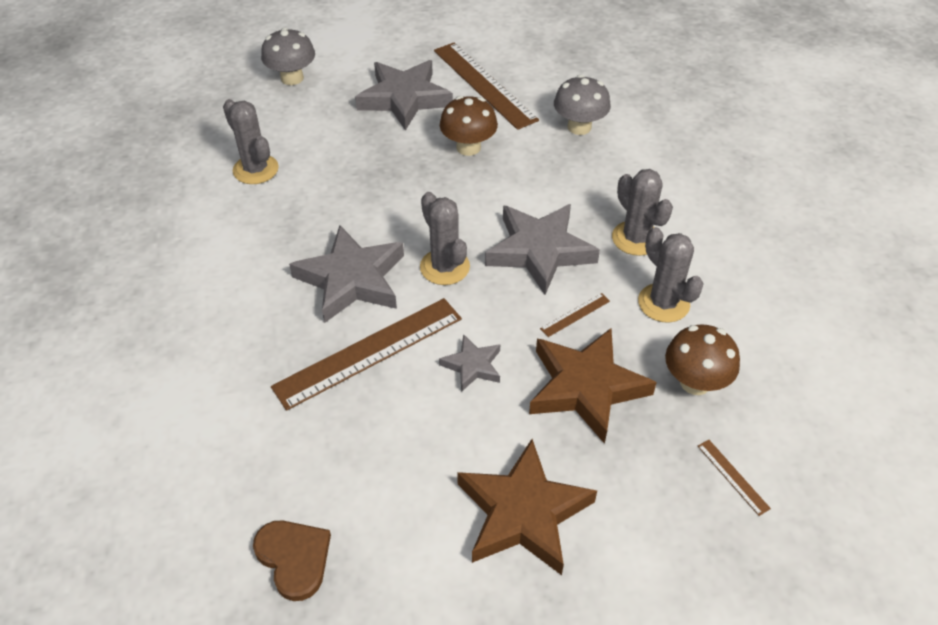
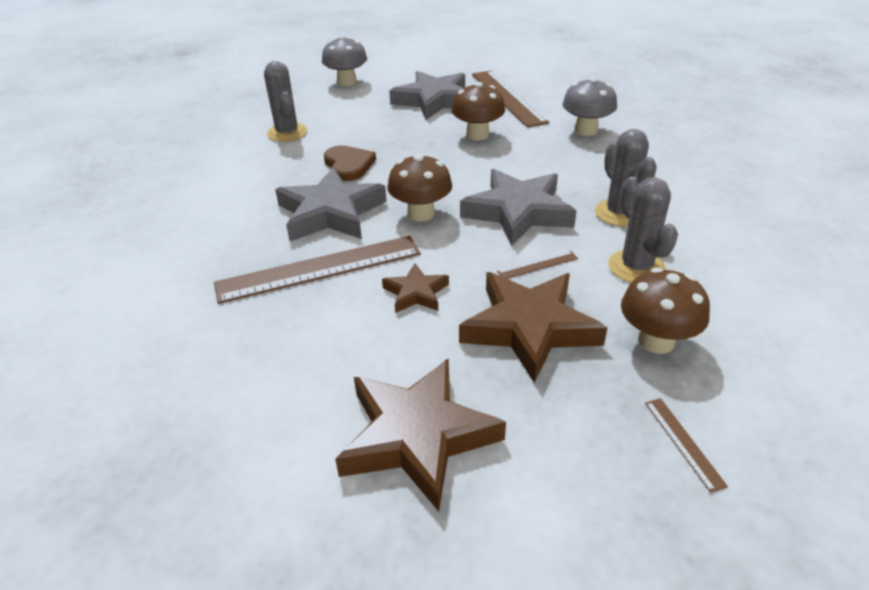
camera: 15 degrees right, 10 degrees down
(294, 558) = (153, 435): brown heart -> brown heart (348, 165)
(444, 267) = (421, 214): grey cactus -> brown mushroom
(472, 366) = (416, 293): grey star -> brown star

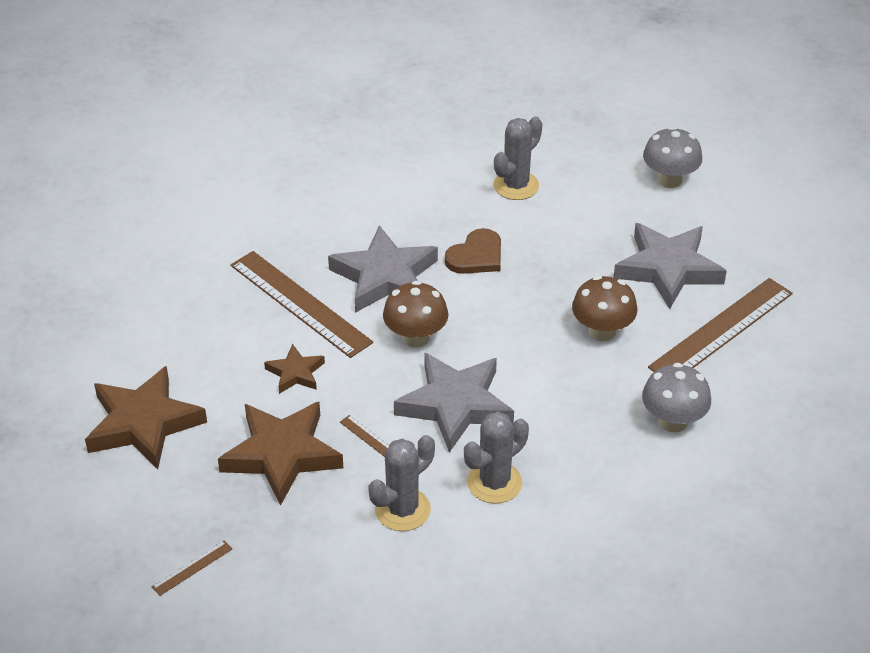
camera: 65 degrees right, 5 degrees up
(656, 341) = (300, 538): brown mushroom -> none

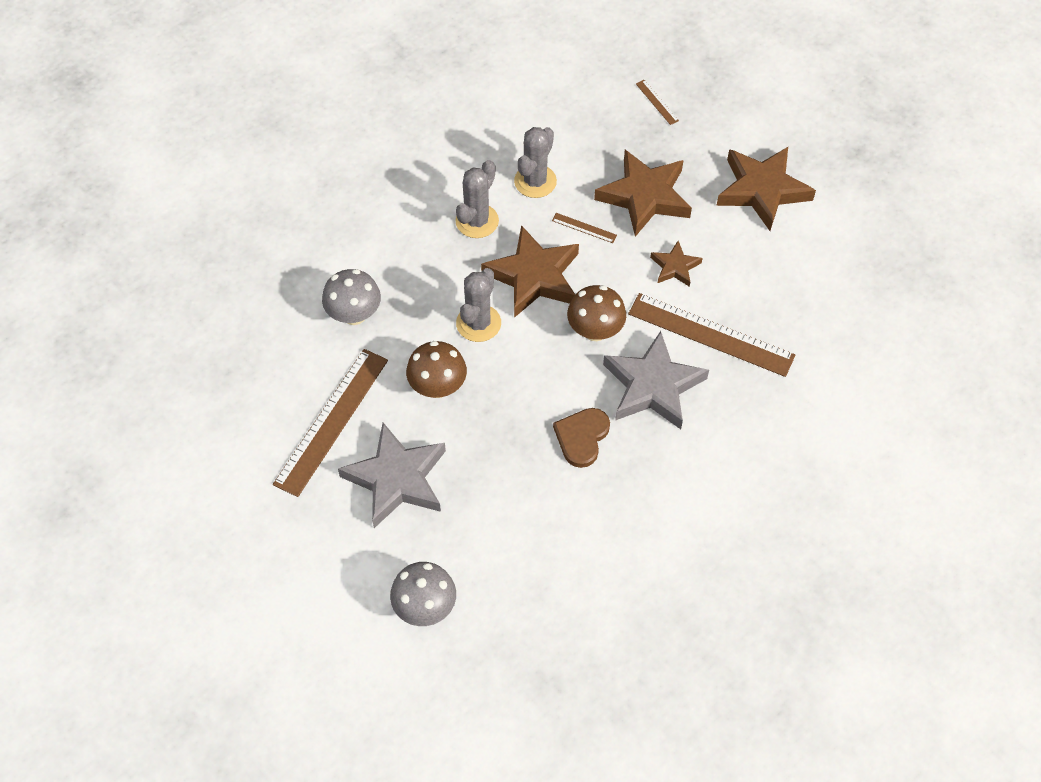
camera: 160 degrees right, 15 degrees up
(192, 568) = (657, 102): brown ruler -> brown ruler turned 60 degrees counterclockwise
(455, 405) = (534, 276): grey star -> brown star
(516, 186) = (580, 544): grey cactus -> grey cactus (478, 323)

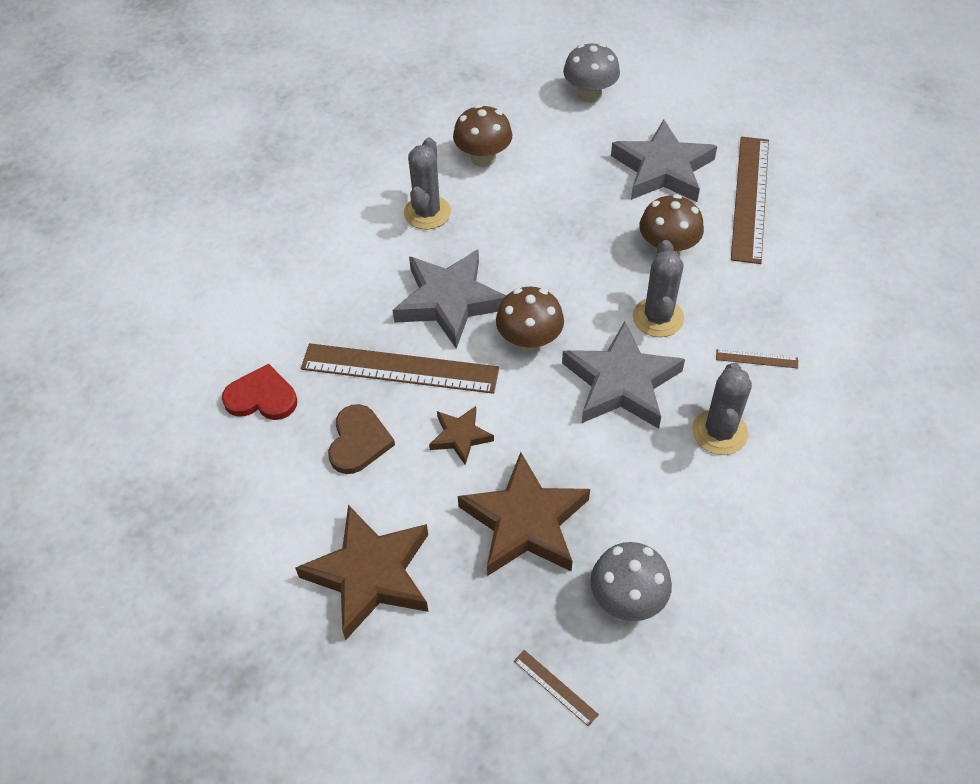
camera: 165 degrees right, 5 degrees down
(354, 314) = (792, 294): grey mushroom -> grey mushroom (627, 599)
(534, 276) = (621, 382): brown star -> grey star
(535, 181) = (674, 505): grey cactus -> grey cactus (427, 213)
(573, 546) = (483, 158): none -> brown mushroom
(582, 437) = (506, 240): brown heart -> brown heart (358, 441)
(584, 228) = (587, 458): brown ruler -> brown ruler (756, 359)
(830, 339) = (262, 397): none -> red heart

